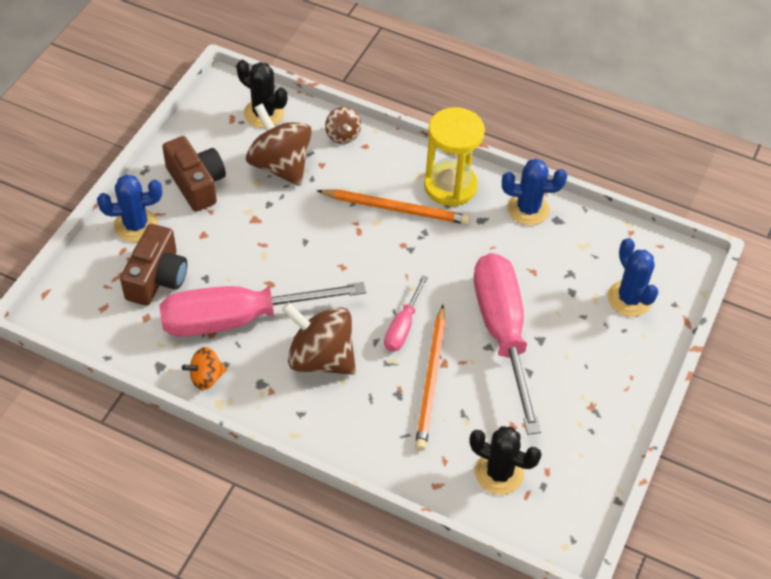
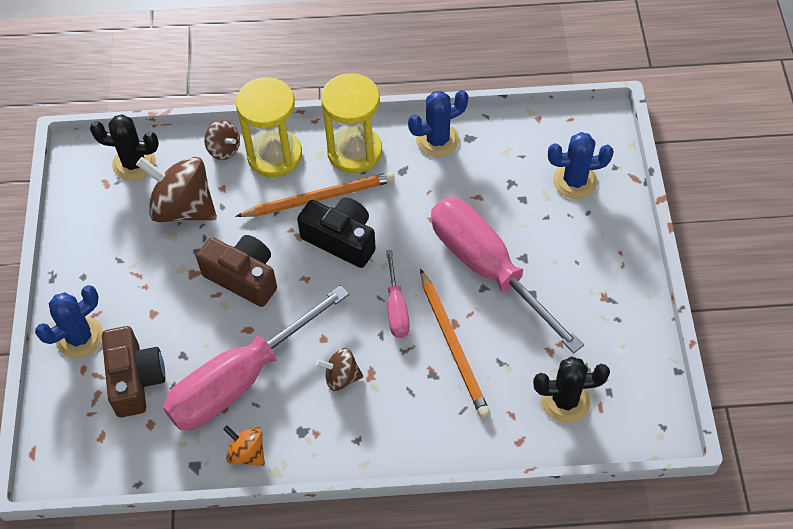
camera: 25 degrees left, 5 degrees up
(196, 183) = (113, 265): brown camera -> brown camera (243, 277)
(206, 377) = (247, 453): orange spinning top -> orange spinning top turned 90 degrees clockwise
(320, 358) = (341, 377): brown spinning top -> brown spinning top, size x0.52
(381, 159) = (274, 155): none -> yellow hourglass
(392, 250) = (341, 239): none -> black camera
(629, 299) = (575, 181): blue cactus -> blue cactus turned 45 degrees counterclockwise

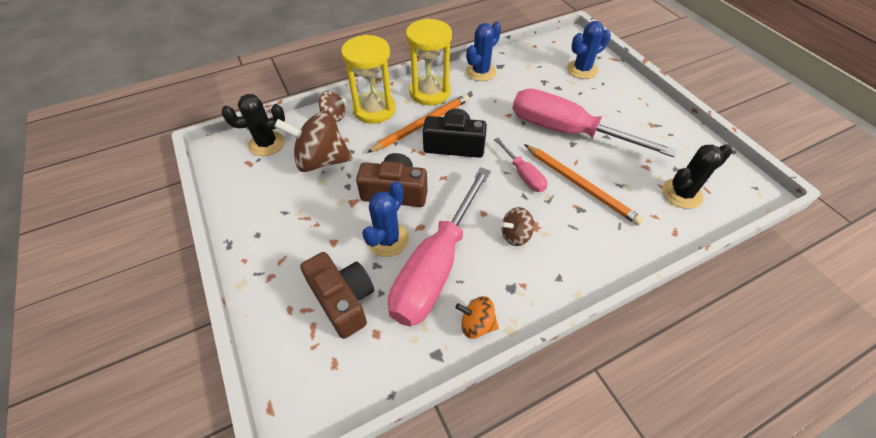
camera: 25 degrees left, 5 degrees down
(80, 337) = (275, 283): blue cactus -> blue cactus (388, 239)

